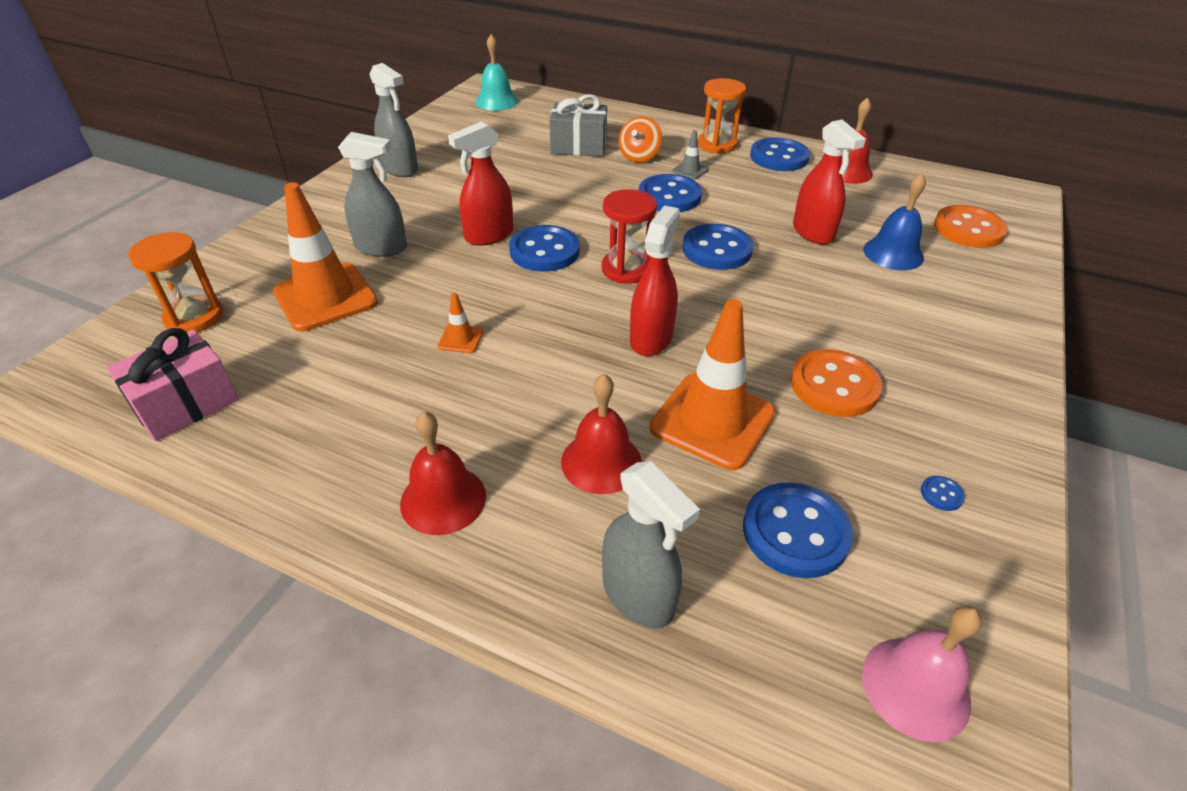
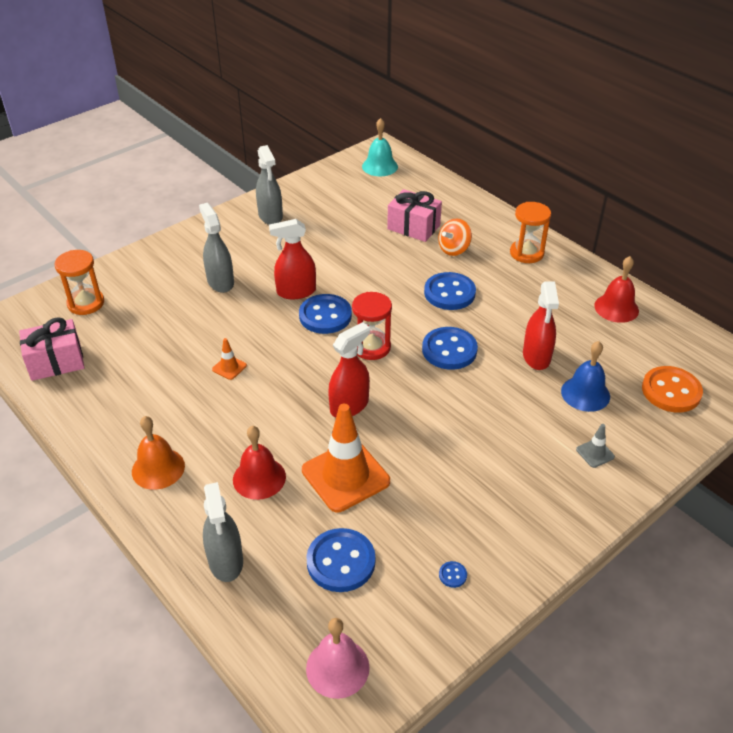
camera: 25 degrees right, 0 degrees up
(325, 297) = (166, 311): orange traffic cone -> none
(381, 248) = (220, 282): grey spray bottle -> grey spray bottle turned 150 degrees counterclockwise
(443, 499) = (158, 468): red bell -> orange bell
(578, 146) = (413, 227): grey gift -> pink gift
(690, 170) = (484, 273): grey traffic cone -> grey traffic cone (595, 453)
(779, 157) = (569, 279): blue button -> none
(834, 386) = (446, 480): orange button -> none

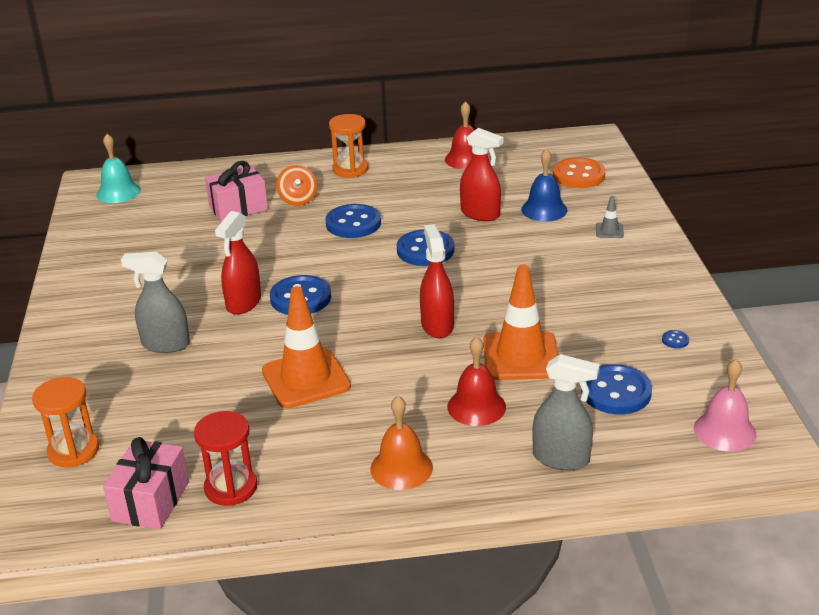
camera: 55 degrees left, 10 degrees down
(229, 367) = (306, 379): orange traffic cone -> orange traffic cone, size x2.33
(270, 216) = (101, 279): grey spray bottle -> none
(371, 347) = (375, 288): red hourglass -> red hourglass (231, 487)

